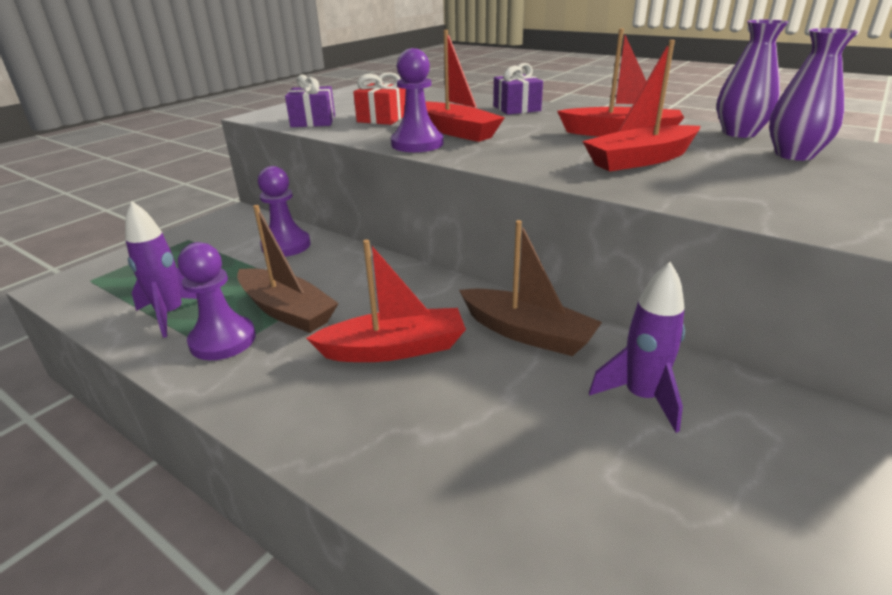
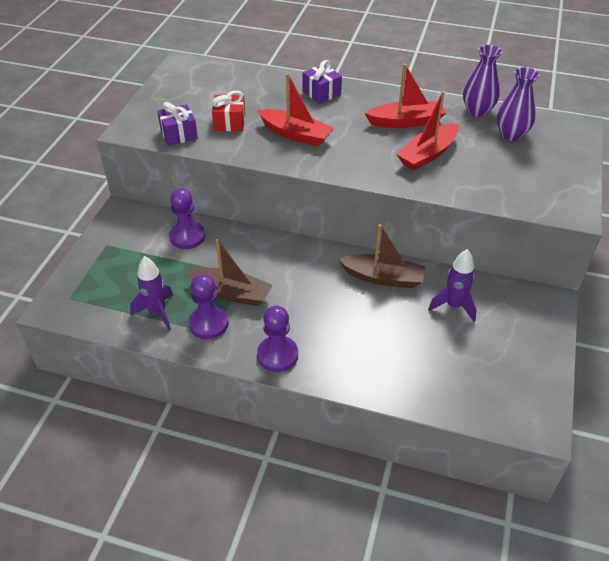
camera: 20 degrees left, 15 degrees up
(394, 349) = (315, 305): red boat -> none
(417, 144) = (279, 156): purple pawn -> purple pawn (277, 355)

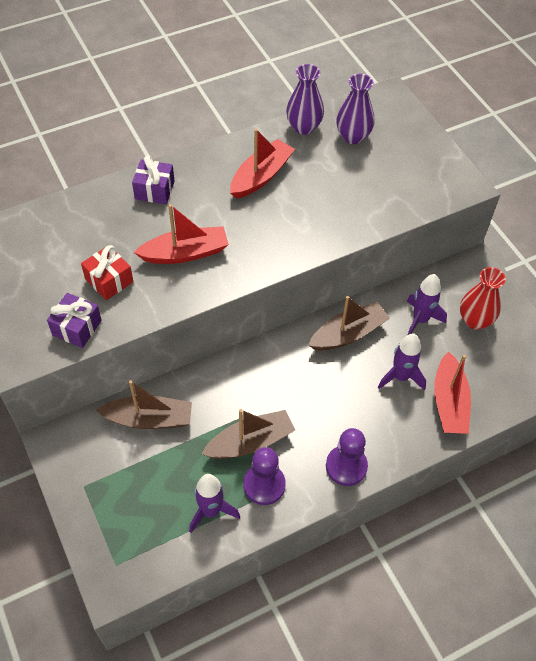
camera: 45 degrees left, 10 degrees up
(187, 236) = (149, 419): purple pawn -> brown boat
(390, 330) = (400, 377): none -> purple rocket
(427, 154) = (313, 200): red boat -> red boat (449, 402)
(502, 336) = (475, 320): none -> red vase

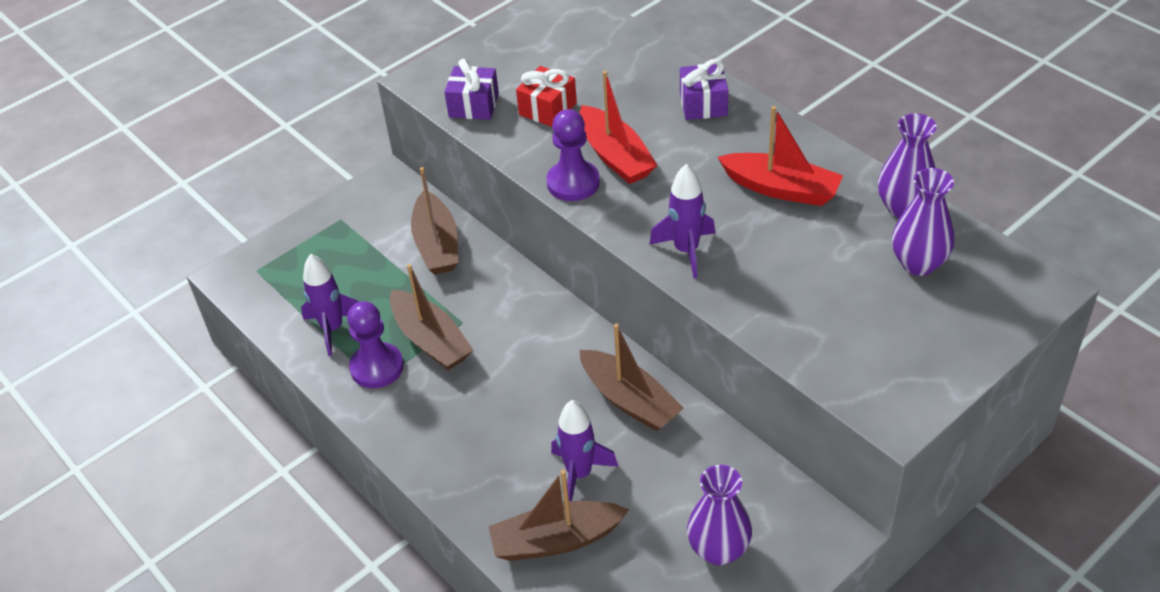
camera: 80 degrees right, 10 degrees down
(346, 466) = (422, 442): purple pawn -> purple pawn (573, 183)
(420, 320) = (689, 479): purple rocket -> purple rocket (686, 251)
(449, 402) = (556, 540): red boat -> brown boat
(475, 320) = (718, 550): red vase -> purple vase

